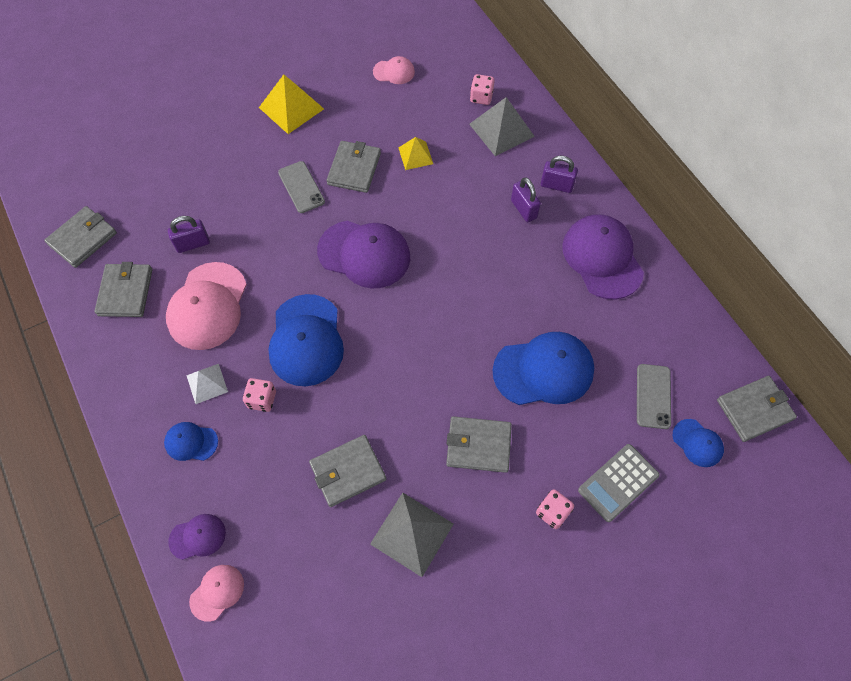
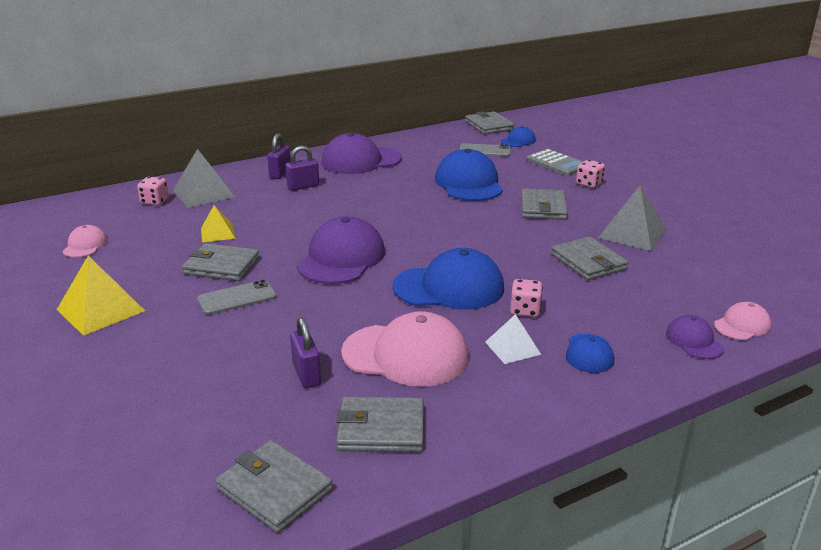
camera: 90 degrees left, 35 degrees down
(217, 592) = (742, 325): pink cap -> pink cap turned 105 degrees clockwise

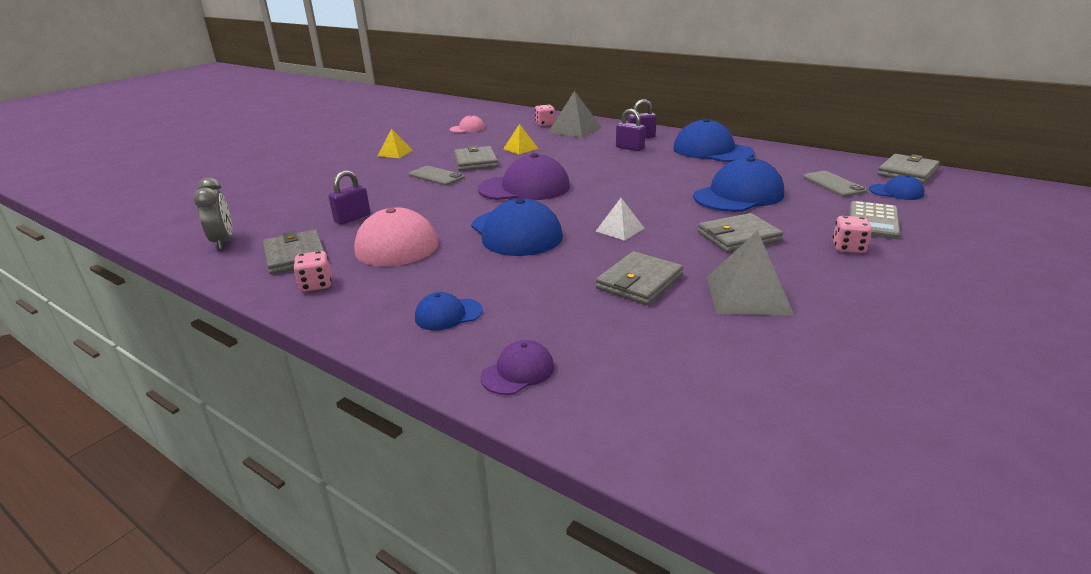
camera: 65 degrees right, 0 degrees up
(100, 310) = (395, 153): yellow pyramid -> yellow pyramid, size x0.60
(274, 489) = (223, 242): grey wallet -> grey clock
(361, 161) = (712, 151): purple cap -> blue cap
(512, 348) = (434, 278): white pyramid -> white pyramid (620, 229)
(525, 310) = (504, 270): pink dice -> pink dice (316, 285)
(742, 325) = (585, 403): pink cap -> none

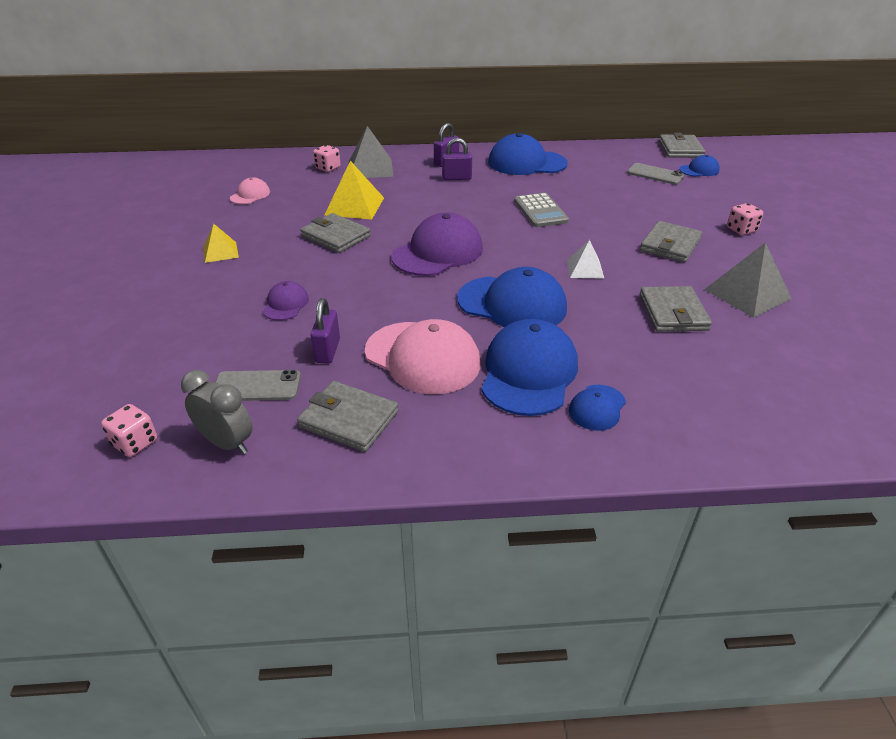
camera: 40 degrees left, 10 degrees up
(316, 285) = (433, 439): pink dice -> pink dice (135, 443)
(436, 176) = (326, 267): grey phone -> grey phone (257, 386)
(518, 372) = (723, 428): purple cap -> purple cap (285, 304)
(520, 148) = (354, 206): yellow pyramid -> yellow pyramid, size x1.67
(738, 195) = (612, 204): blue cap -> blue cap (528, 372)
(873, 221) = (722, 201): grey calculator -> grey calculator (540, 211)

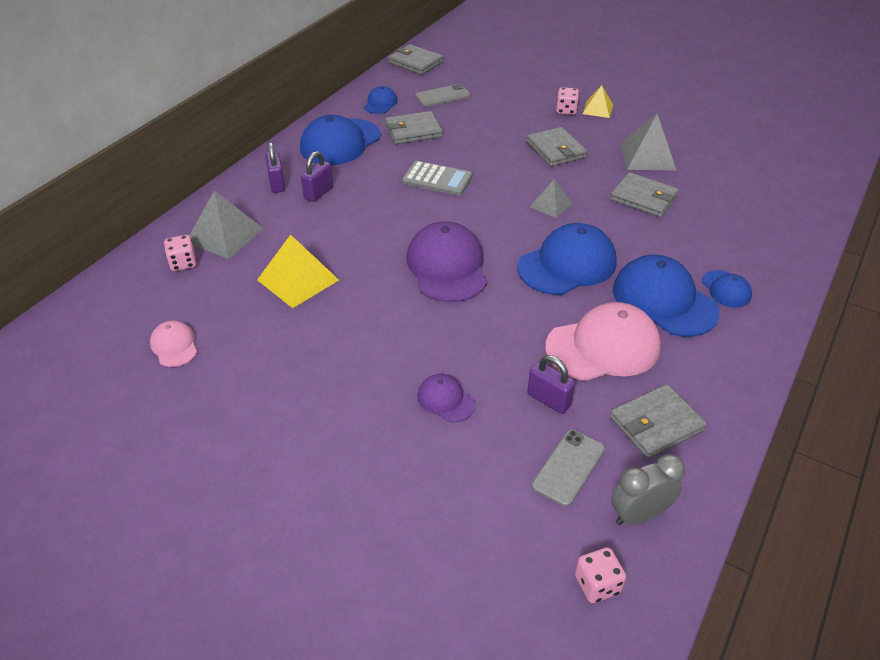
camera: 55 degrees left, 5 degrees up
(220, 252) = (288, 414): yellow pyramid -> yellow pyramid (597, 109)
(336, 236) = (347, 317): grey wallet -> grey wallet (413, 131)
(585, 269) = (551, 205): white pyramid -> grey pyramid
(699, 170) = (460, 75): blue cap -> blue cap (380, 103)

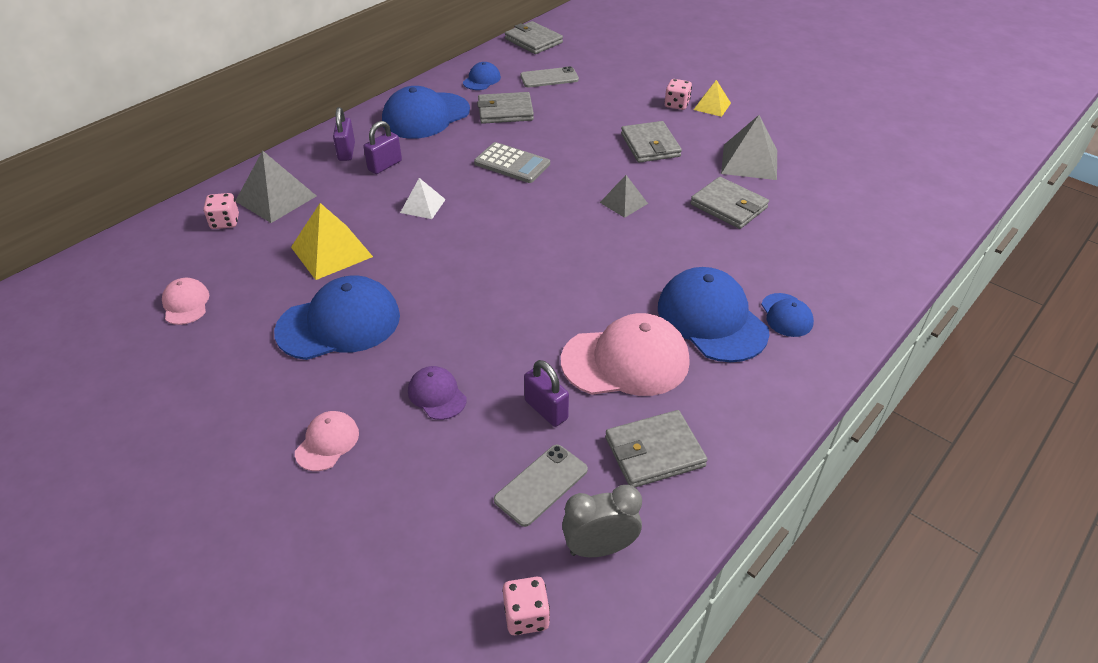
camera: 10 degrees right, 0 degrees up
(360, 457) = (327, 442): none -> pink cap
(368, 227) = (423, 206): none -> white pyramid
(447, 267) = (489, 256): purple cap -> none
(567, 265) = (618, 268): blue cap -> blue cap (339, 323)

